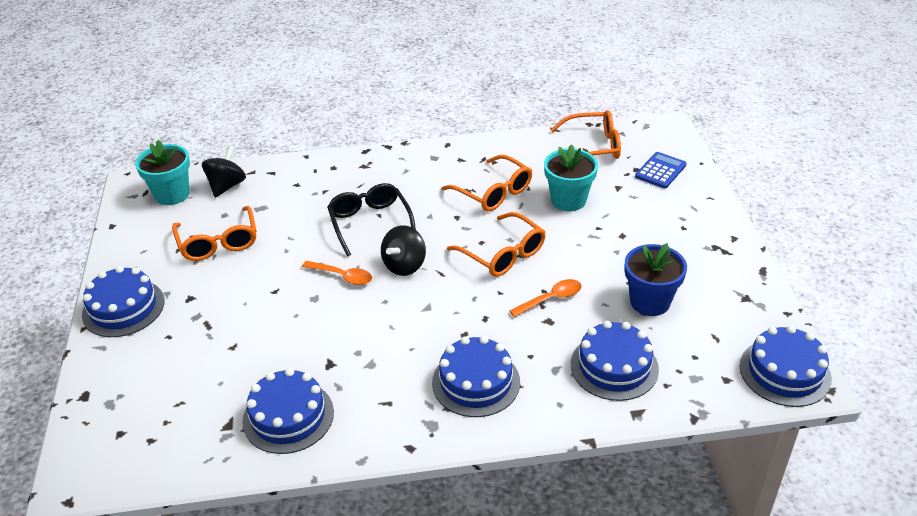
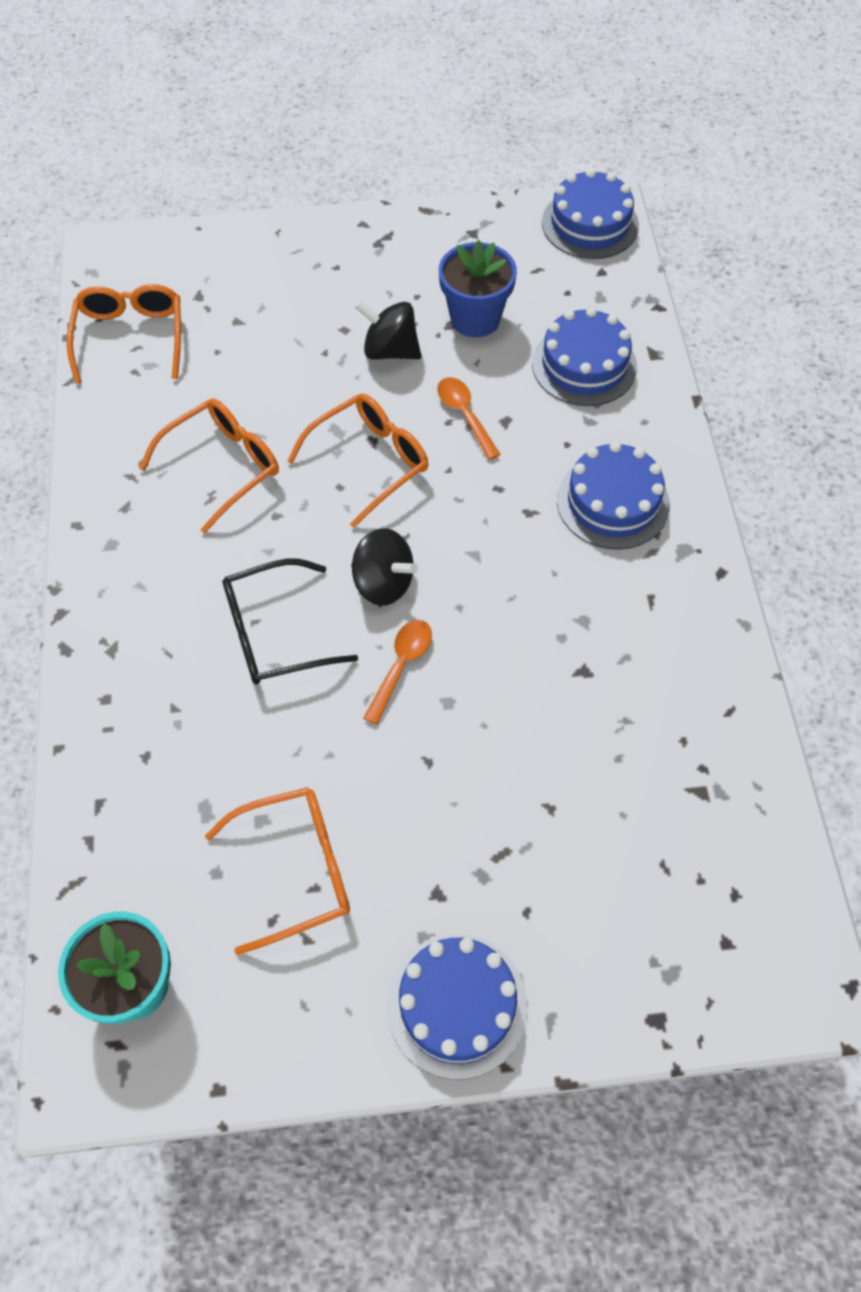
camera: 90 degrees left, 20 degrees up
(227, 186) = (126, 881): black spinning top -> black spinning top (390, 350)
(288, 416) = (681, 715): blue cake -> none
(568, 200) = (258, 379): turquoise flower pot -> none
(660, 171) = (208, 271): blue calculator -> none

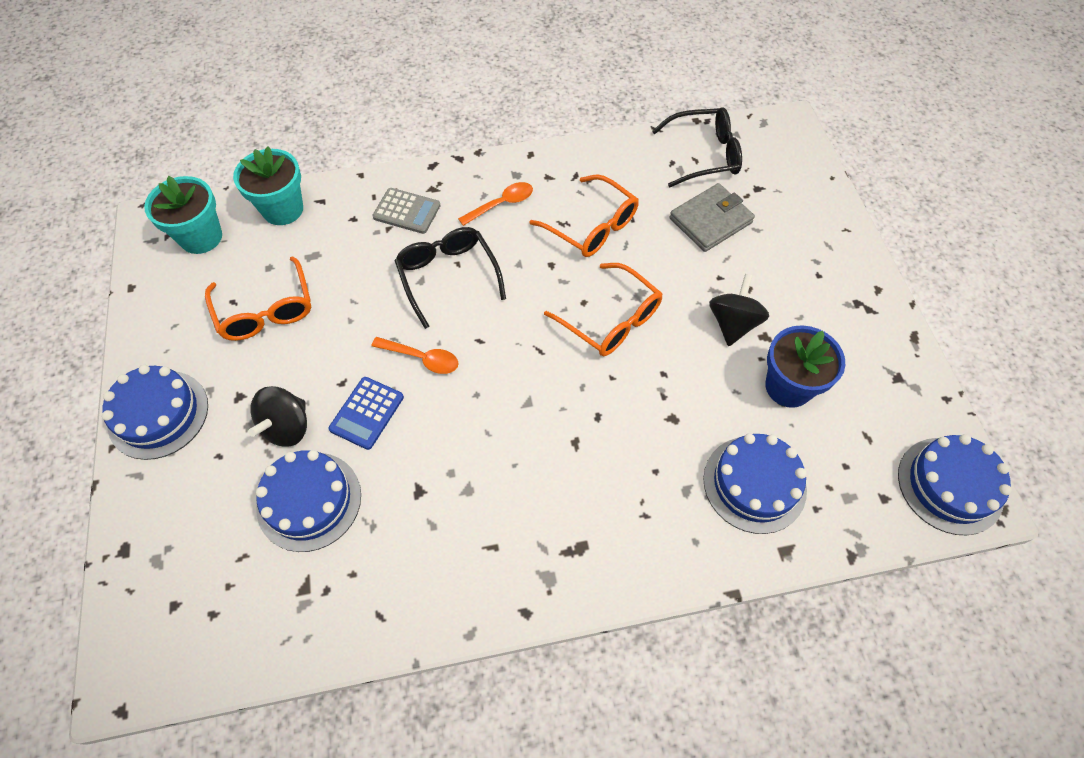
camera: 85 degrees right, 0 degrees up
(103, 860) = (283, 209): none -> turquoise flower pot
(131, 337) = (704, 155): orange glasses -> black glasses
(148, 683) = (407, 211): none -> grey calculator
(239, 347) = (710, 220): none -> grey wallet
(383, 583) = (495, 340): black spinning top -> black spinning top (287, 427)
(465, 415) = (673, 385): orange spoon -> orange spoon (501, 204)
(475, 730) = (367, 413): none -> blue calculator
(612, 502) = (595, 512): blue cake -> blue cake (309, 501)

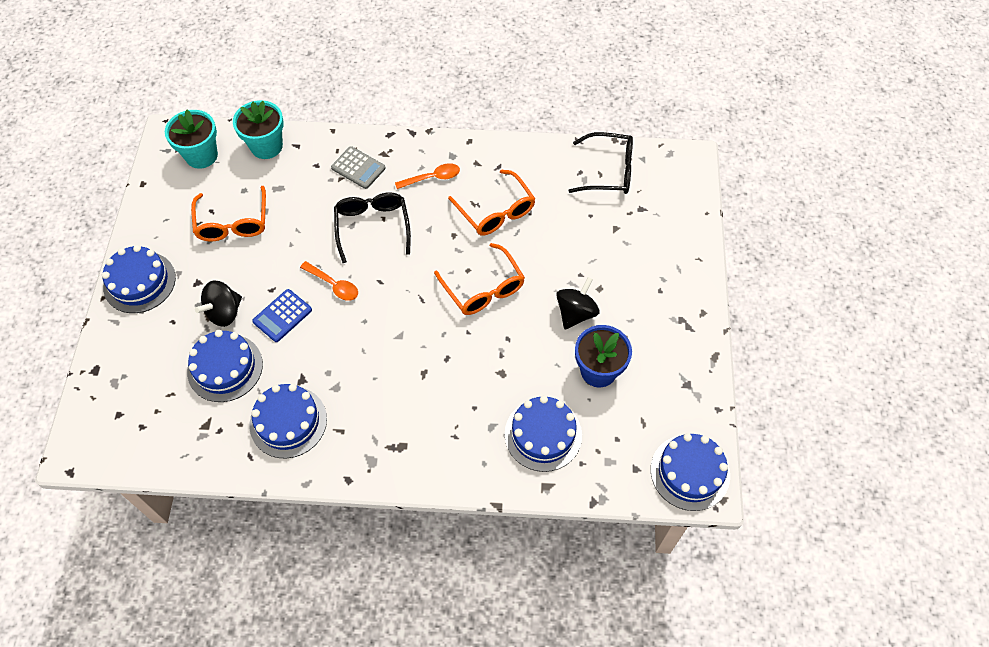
camera: 15 degrees right, 0 degrees up
(418, 553) = (288, 422): none -> blue cake
(710, 220) = (592, 227): grey wallet -> none

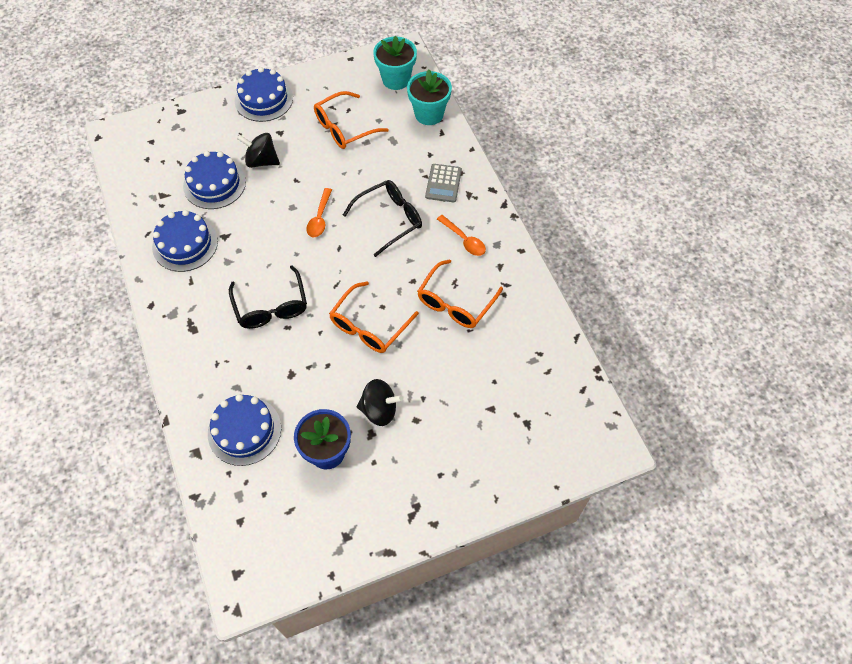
camera: 65 degrees right, 0 degrees up
(282, 316) = (275, 198): blue calculator -> none
(609, 171) = (555, 378): black glasses -> black glasses (271, 306)
(690, 472) = (254, 571): blue cake -> none

